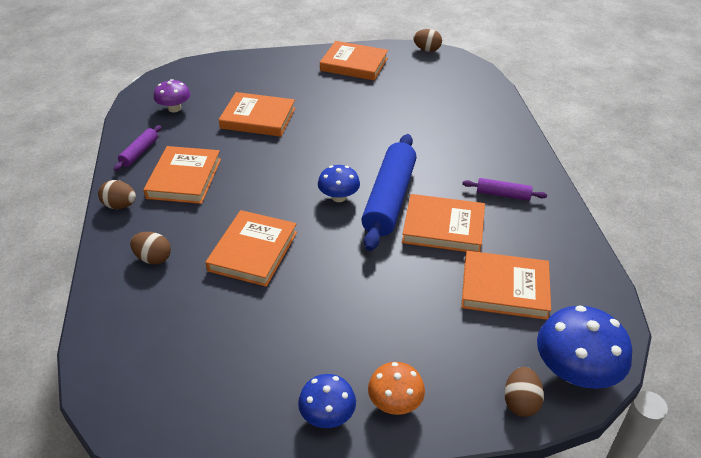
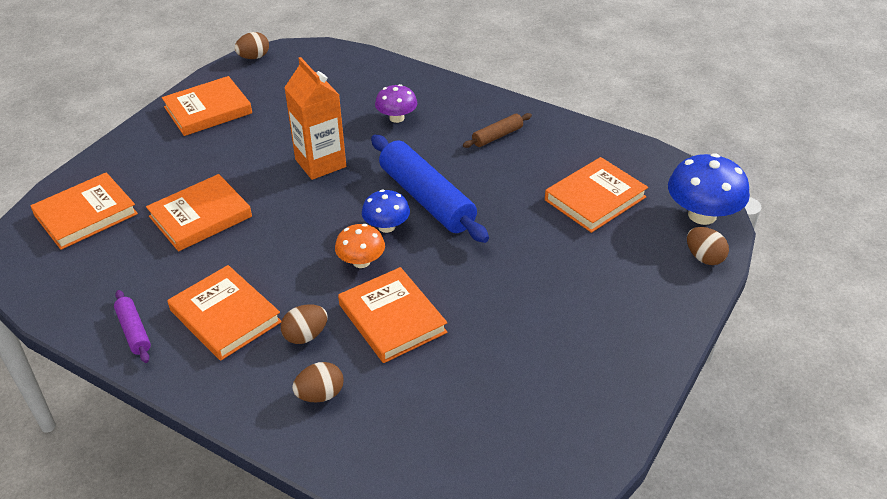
camera: 50 degrees left, 0 degrees up
(120, 205) = (206, 386): brown egg -> brown egg (306, 335)
(174, 108) = (93, 268): purple mushroom -> purple mushroom (397, 118)
(327, 415) = (624, 368): blue mushroom -> none
(364, 133) = (320, 163): none -> orange carton
(395, 402) = (646, 322): orange mushroom -> orange mushroom (361, 261)
(443, 227) = (496, 189): orange book -> orange book (86, 214)
(503, 194) = (497, 136): purple rolling pin -> brown rolling pin

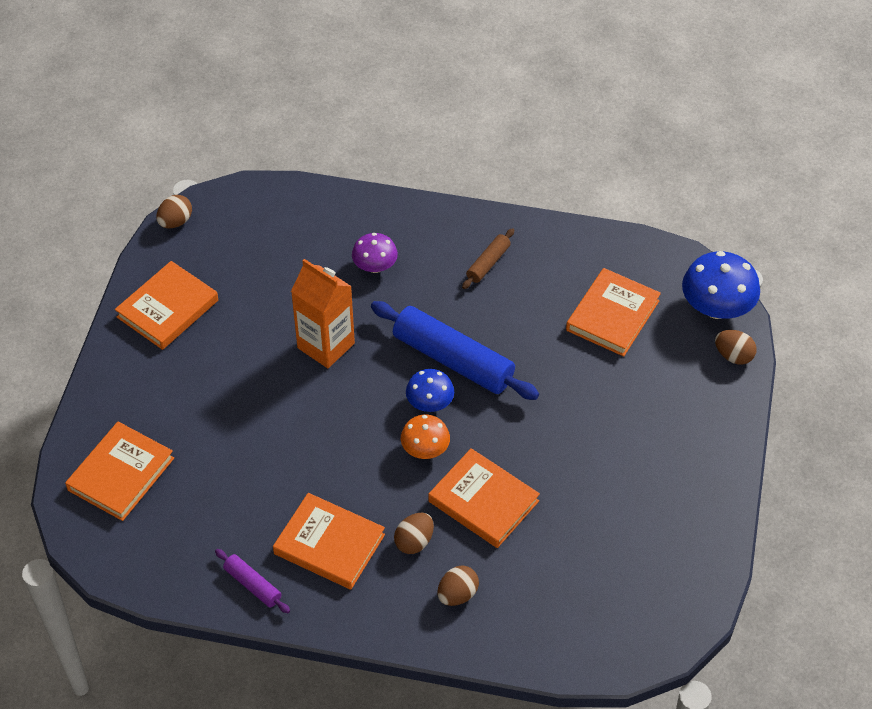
camera: 20 degrees left, 10 degrees up
(200, 217) = (240, 443): orange book -> none

